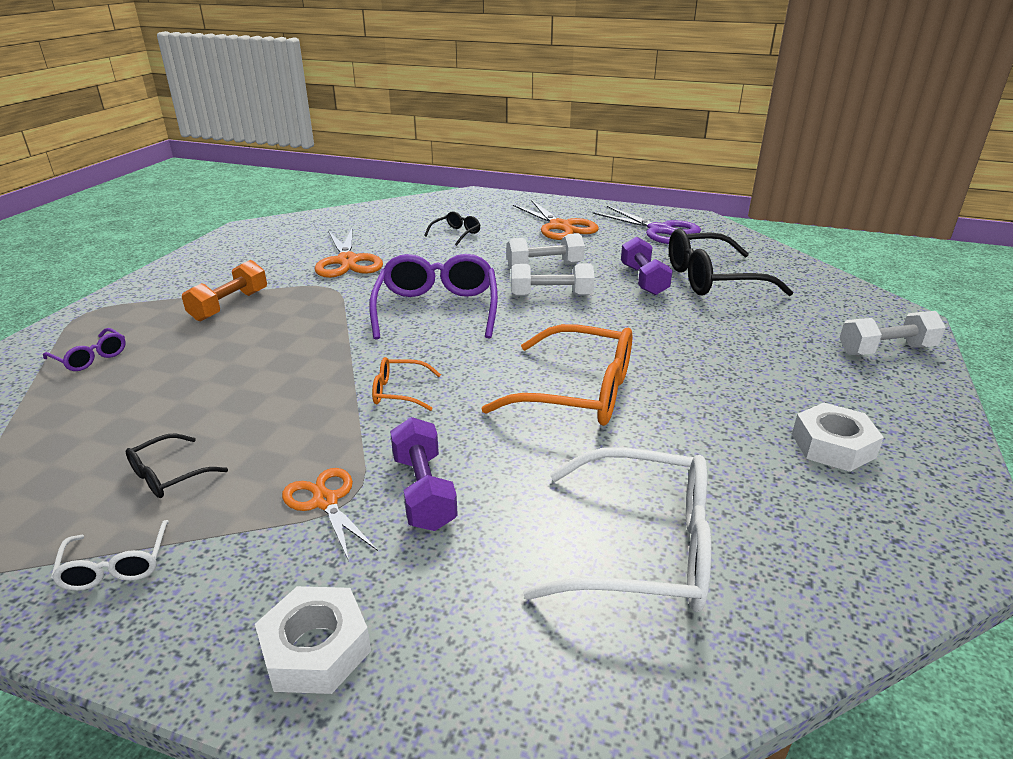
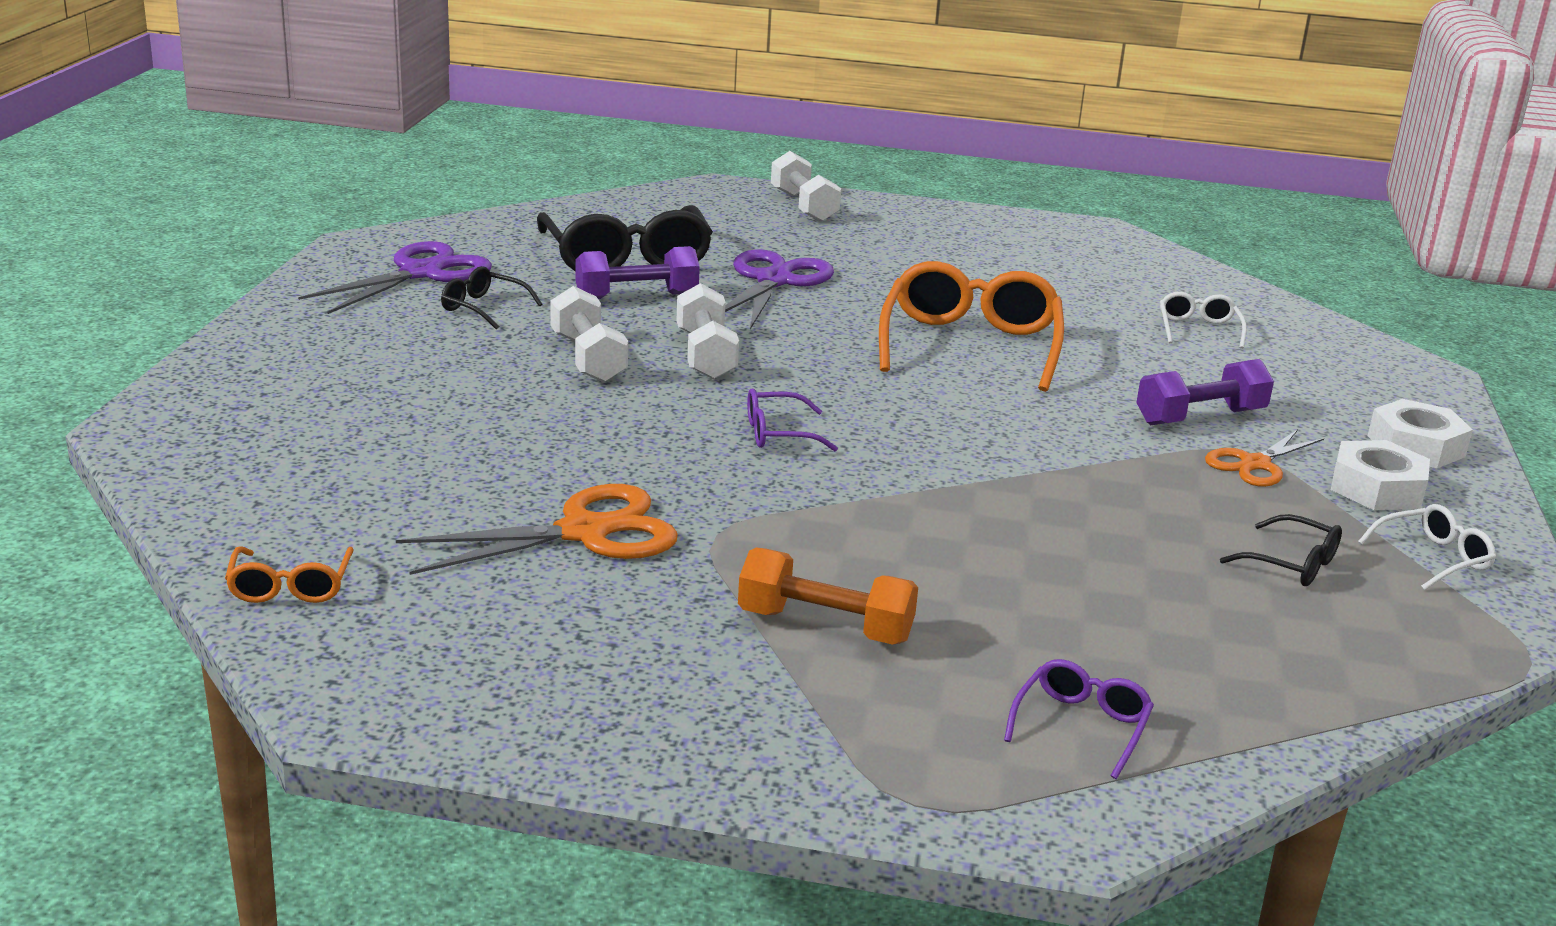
camera: 100 degrees left, 5 degrees down
(399, 392) = (1028, 443): orange glasses -> orange glasses (290, 586)
(437, 309) = (778, 433): purple glasses -> purple glasses, size x0.48
(456, 234) = (426, 434): black glasses -> black glasses (483, 308)
(560, 226) = (393, 343): orange scissors -> none
(642, 548) = (1198, 329): white glasses -> white glasses, size x0.48
(691, 325) = (774, 281): none -> purple scissors
(833, 445) = (1001, 251): white nut -> white nut (1376, 488)

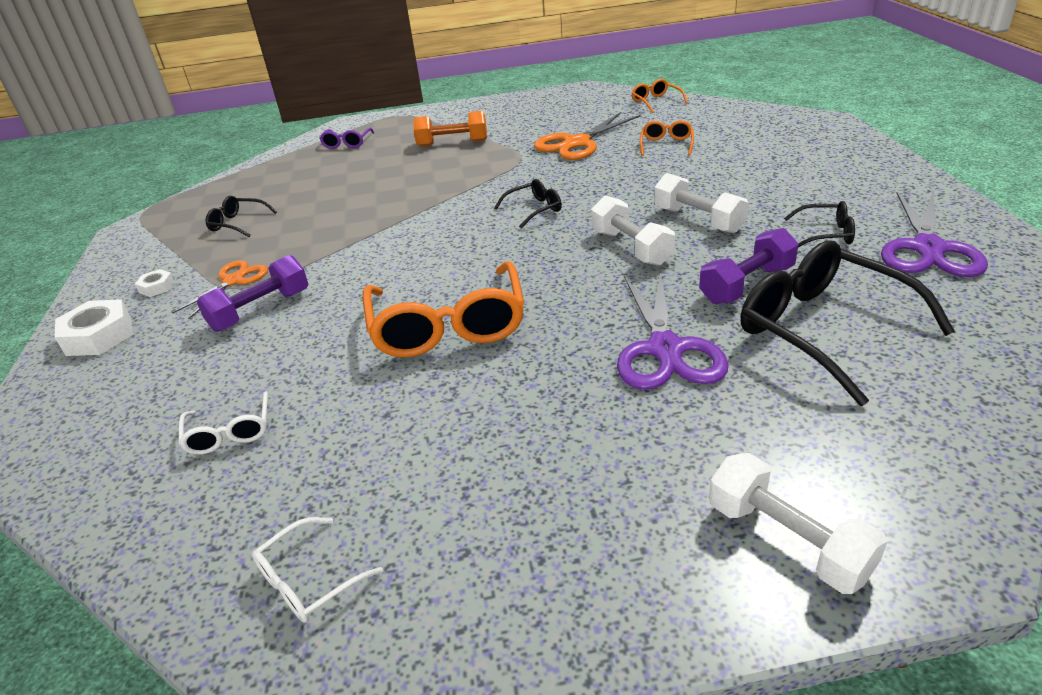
camera: 165 degrees right, 10 degrees up
(448, 473) = (666, 145): none -> orange glasses
(778, 433) = (534, 209): purple glasses -> black glasses
(1376, 488) = (157, 287): white nut -> white nut, size x0.53
(1433, 558) = (153, 249): white glasses -> white glasses (308, 580)

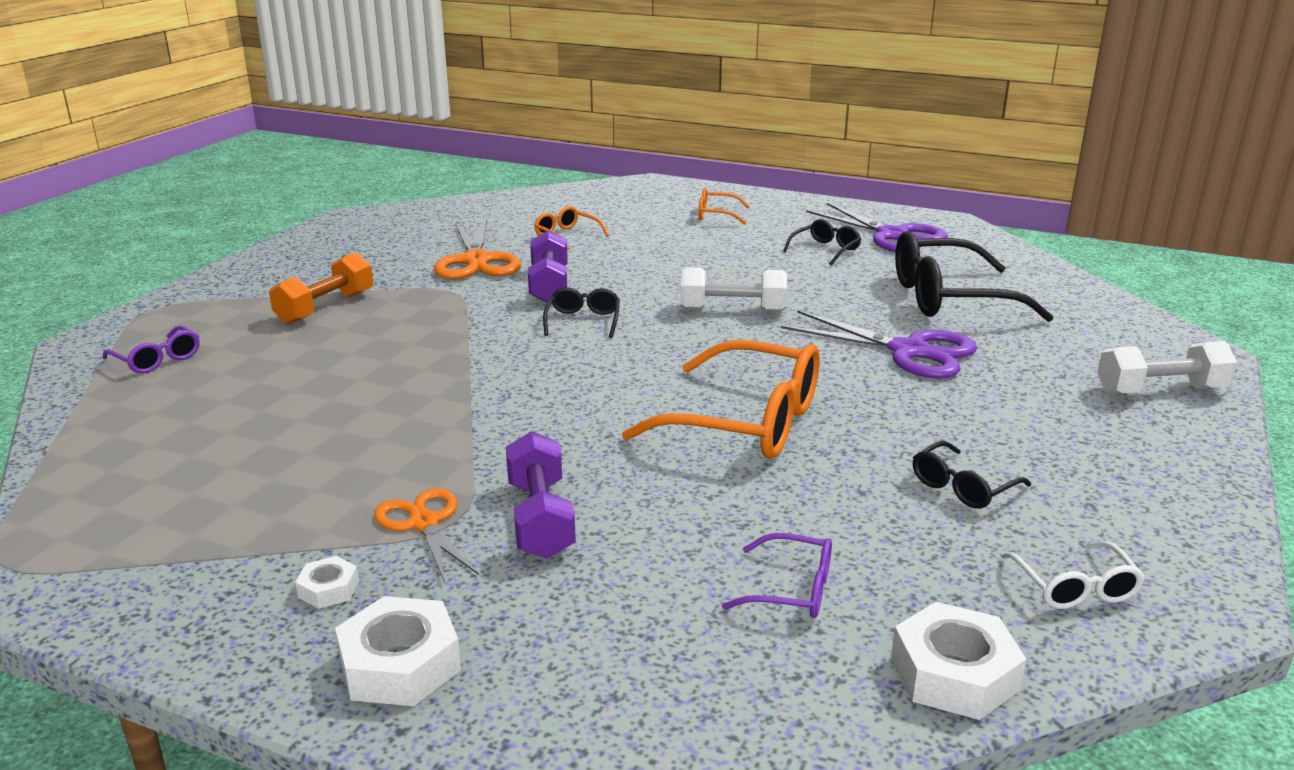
camera: 60 degrees left, 10 degrees down
(156, 545) = (954, 674): none -> white nut
(230, 432) = (792, 590): white glasses -> purple glasses
(238, 223) = (245, 488): black glasses -> black glasses (962, 487)
(656, 102) = (464, 207): orange glasses -> orange glasses (716, 215)
(698, 220) = (730, 274): white dumbbell -> none
(747, 285) = (857, 296): purple dumbbell -> purple dumbbell (549, 285)

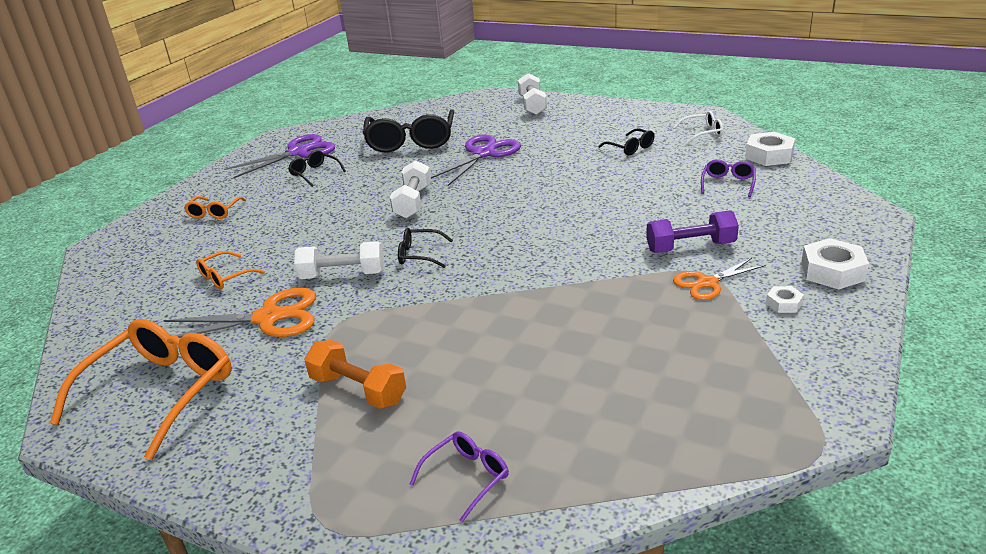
camera: 85 degrees left, 5 degrees up
(549, 285) = (343, 275): purple dumbbell -> white dumbbell
(746, 422) = (572, 195): orange glasses -> orange glasses (161, 392)

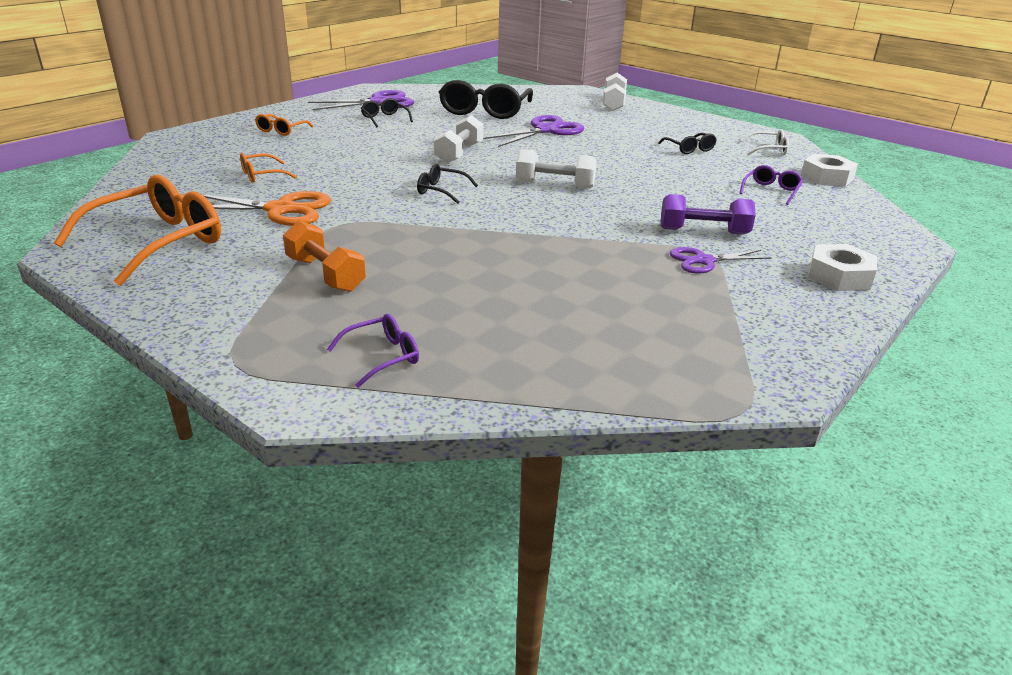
camera: 10 degrees right, 0 degrees up
(343, 275) = (364, 192): white dumbbell -> white dumbbell (555, 184)
(707, 283) = (704, 261): orange scissors -> purple scissors
(784, 303) = (773, 291): white nut -> none

